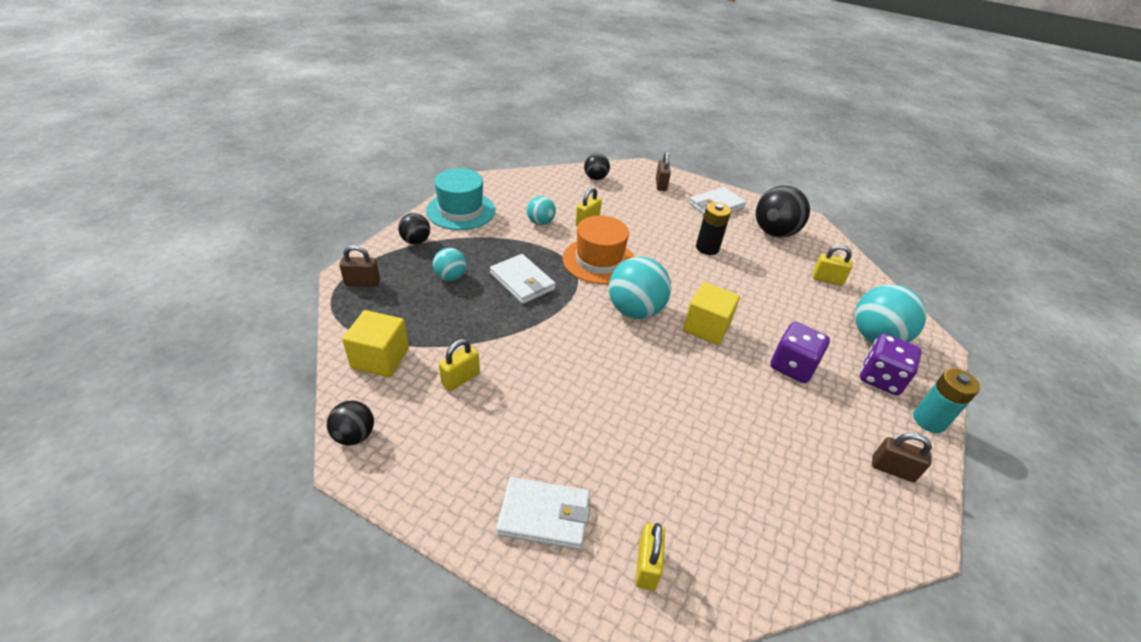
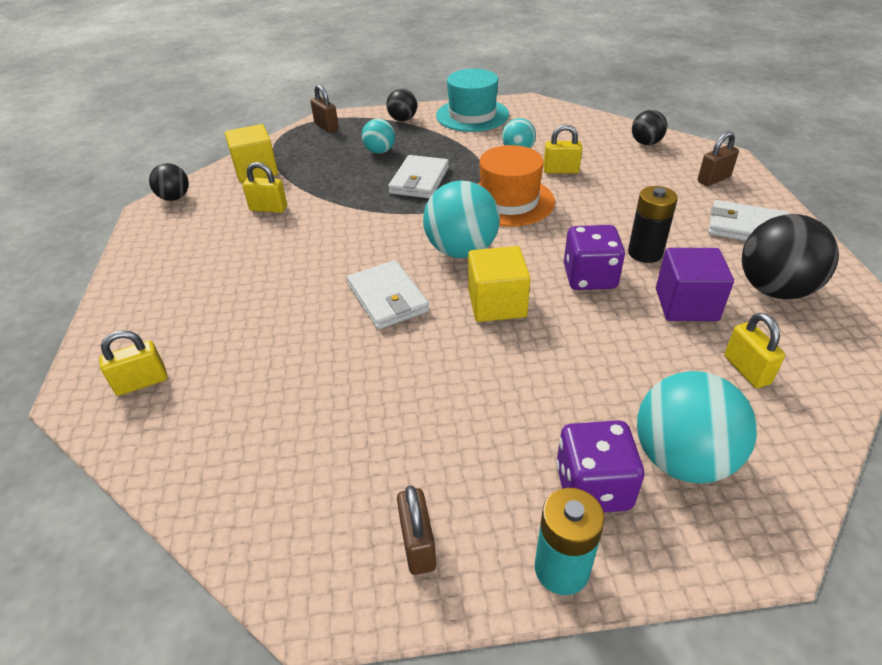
camera: 60 degrees right, 0 degrees up
(544, 515) = (159, 307): white wallet -> white wallet (387, 298)
(764, 264) = (686, 304): none -> purple cube
(792, 366) = (512, 392): purple dice -> purple dice (589, 277)

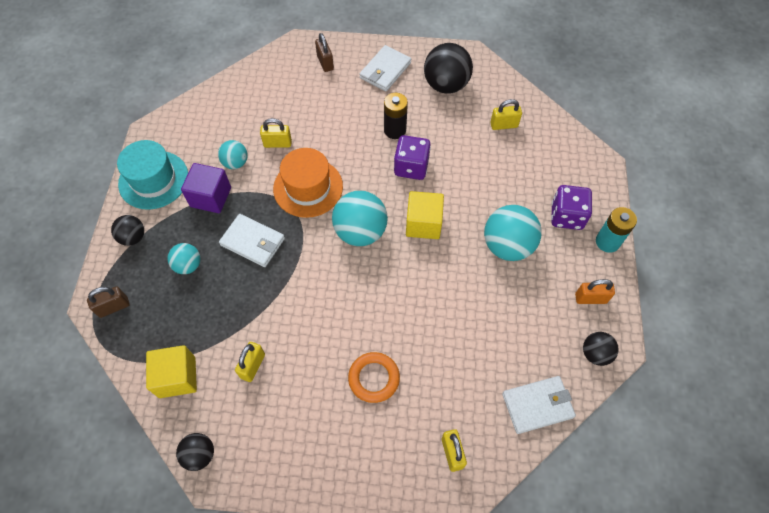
camera: 80 degrees left, 20 degrees up
(253, 295) = (374, 378): none -> orange ring
(387, 298) = (401, 287): white wallet -> white wallet (537, 405)
(418, 545) = (590, 298): brown padlock -> orange padlock
(561, 170) = (277, 143): yellow padlock -> yellow padlock turned 75 degrees clockwise
(646, 143) = (260, 79): black ball -> black ball (595, 353)
(682, 459) = (555, 175): turquoise ball -> turquoise ball (507, 246)
(686, 304) = (448, 129): purple cube -> purple cube (211, 197)

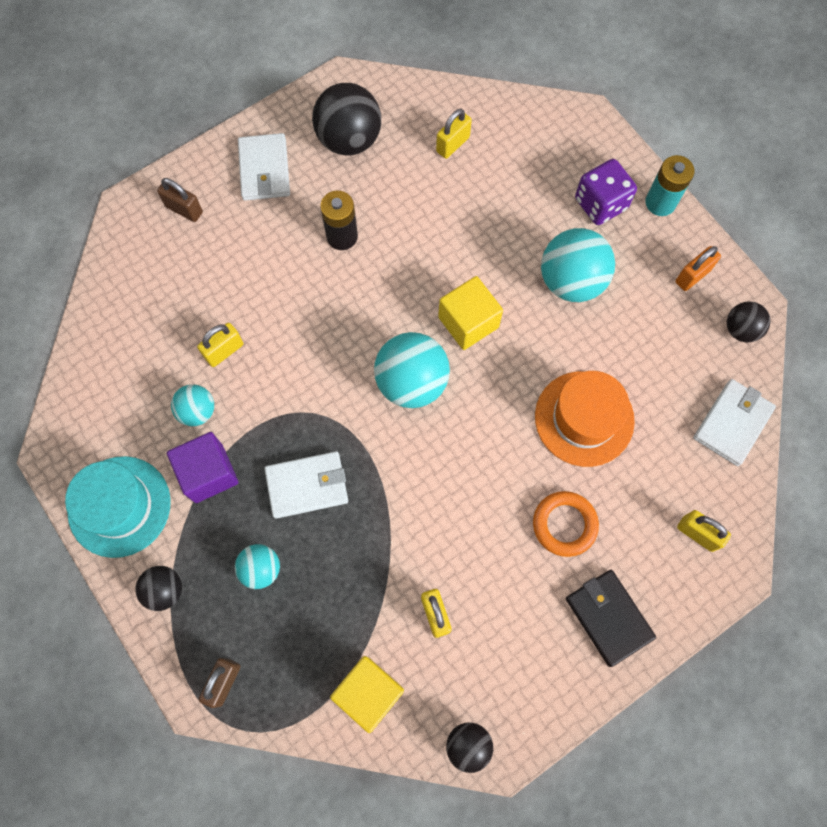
camera: 40 degrees left, 10 degrees up
(308, 187) = (308, 376): orange hat -> orange hat (584, 418)
(349, 454) = (608, 617): none -> black wallet
(411, 167) = (398, 267): purple dice -> none

